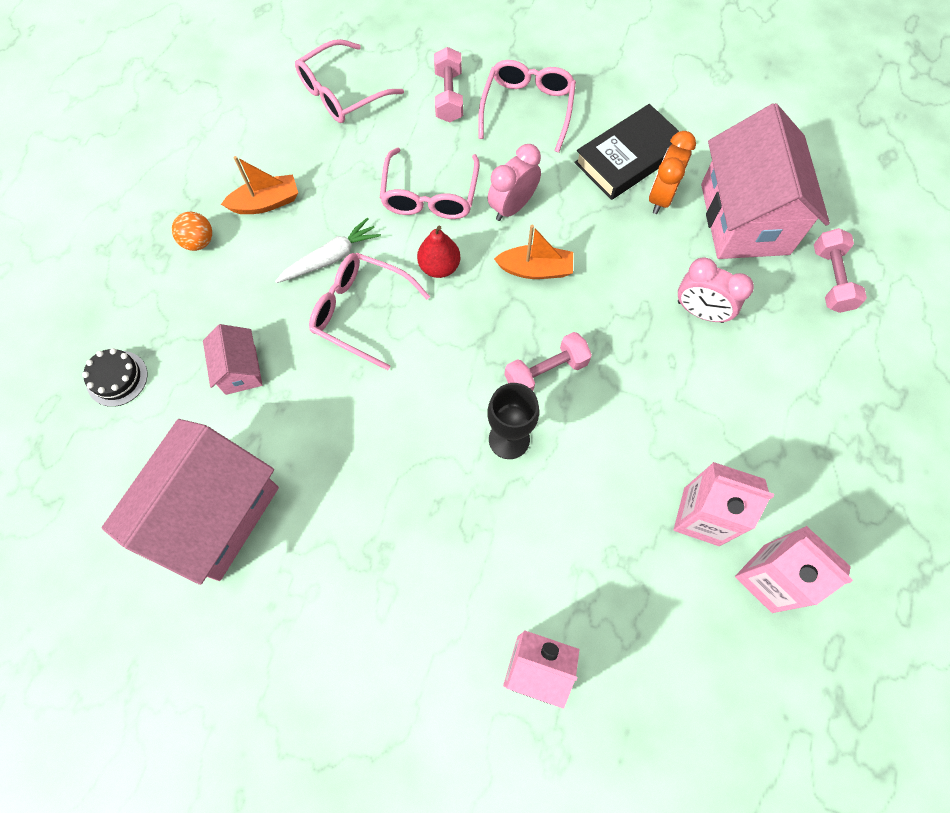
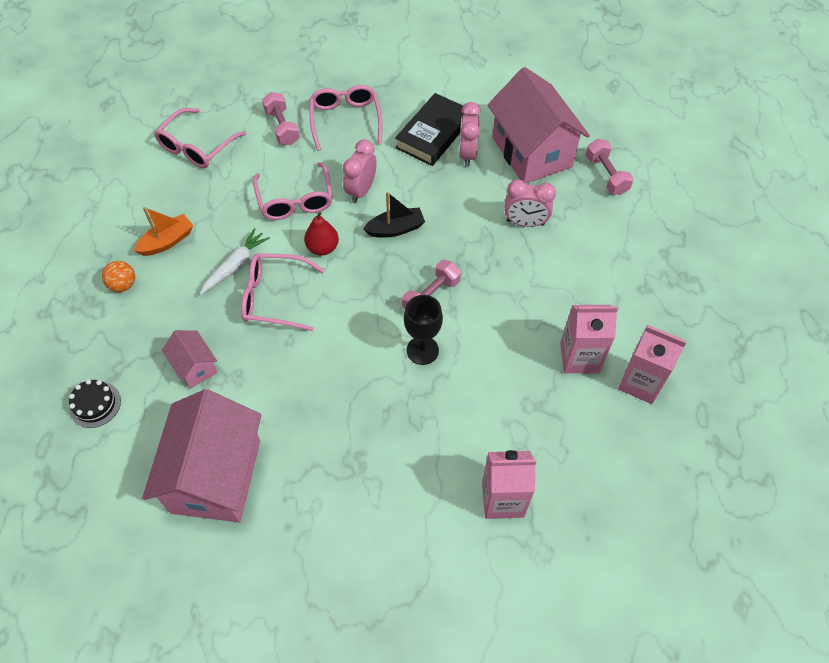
camera: 20 degrees left, 10 degrees down
(535, 269) = (395, 229): orange boat -> black boat
(661, 197) = (467, 154): orange clock -> pink clock

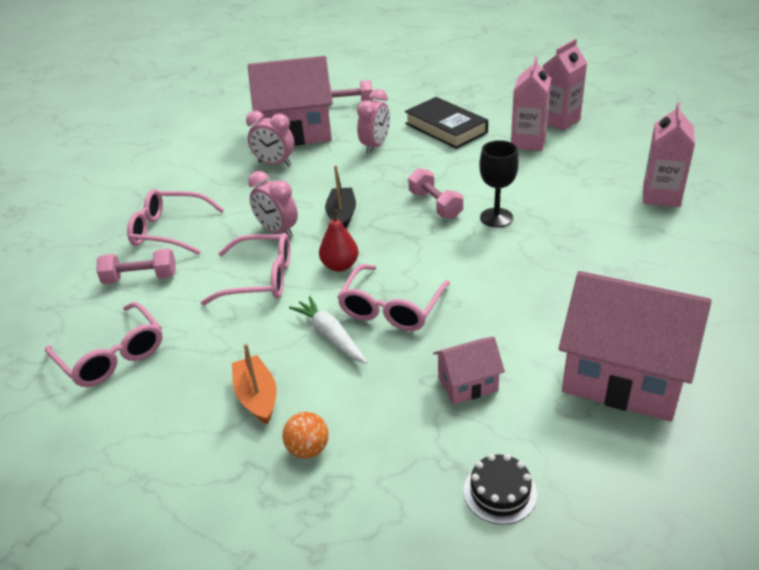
camera: 70 degrees left, 20 degrees down
(433, 134) = (234, 179): black book -> black book (446, 128)

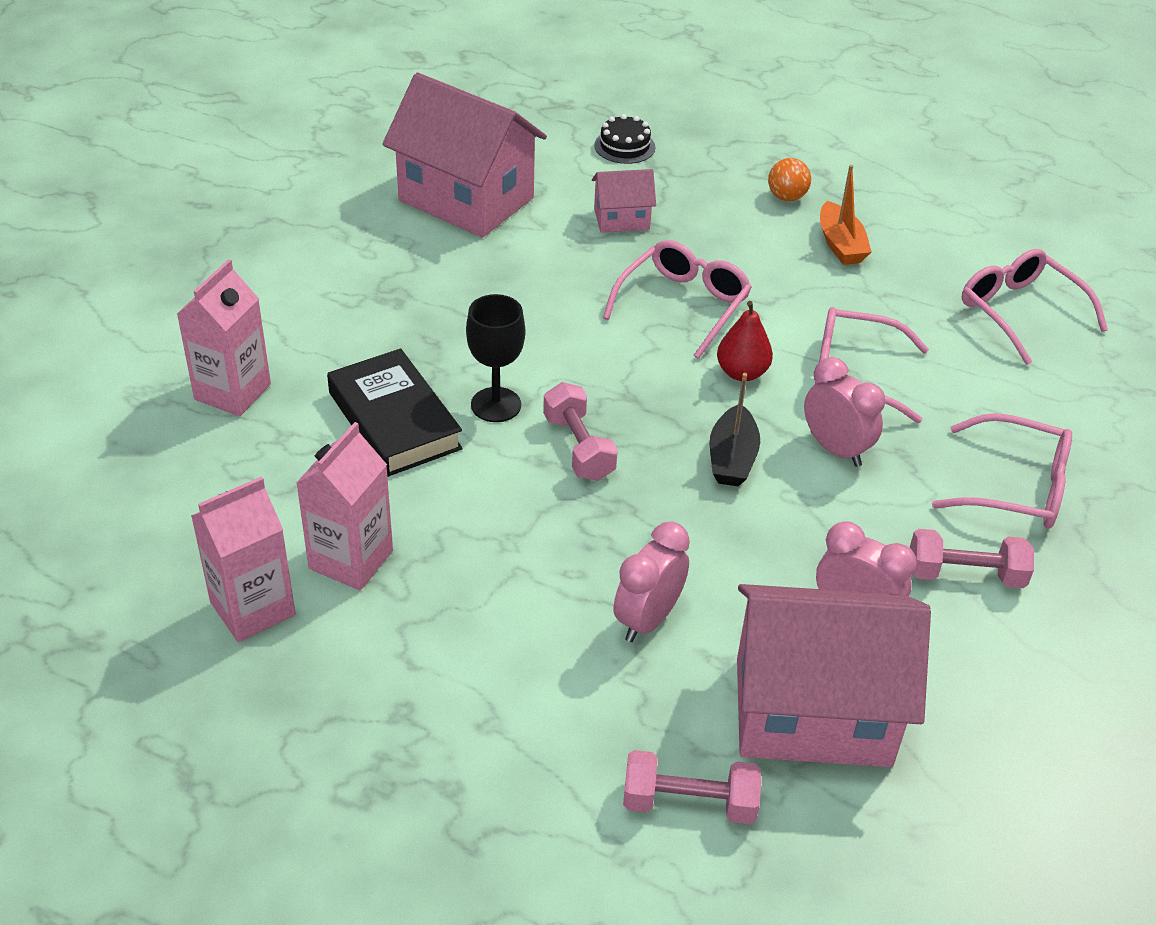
camera: 175 degrees left, 5 degrees up
(140, 278) = (1028, 409): pink dumbbell -> pink dumbbell (965, 575)
(330, 336) = (760, 288): white carrot -> none
(446, 128) = (489, 642): black book -> black book (394, 420)

